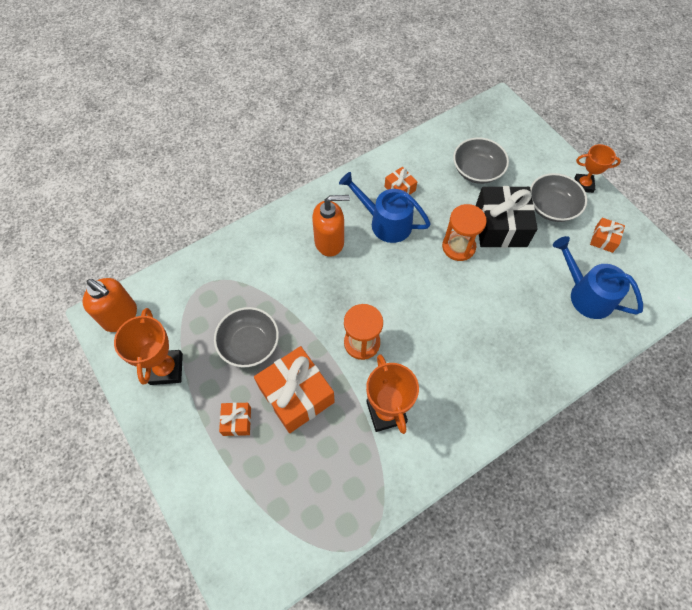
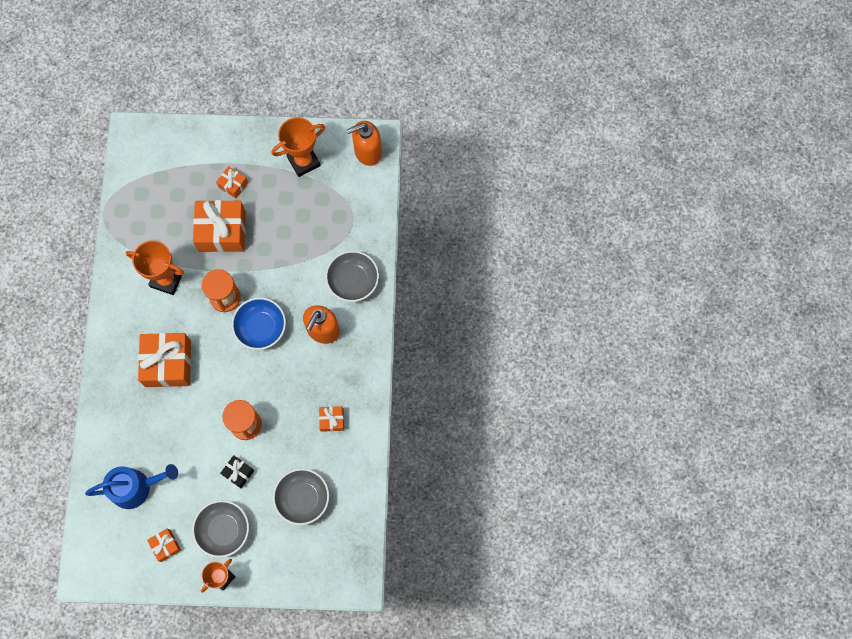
camera: 125 degrees right, 10 degrees up
(166, 369) = (303, 161): orange trophy -> orange trophy turned 60 degrees counterclockwise
(249, 344) = (281, 223): grey bowl -> grey bowl (353, 281)
(366, 292) = (261, 328): none -> blue bowl
(385, 222) = (309, 385): blue watering can -> none
(463, 348) = (168, 363): none -> orange gift
(500, 226) = (238, 473): black gift -> black gift, size x0.49

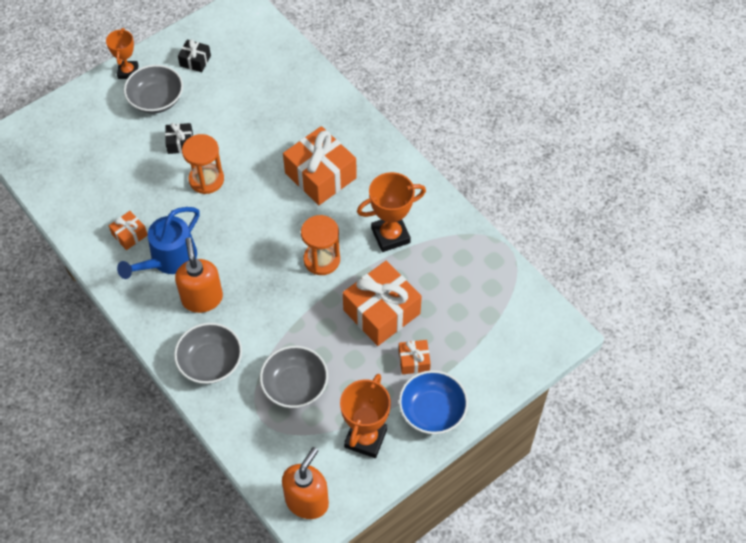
camera: 140 degrees right, 15 degrees down
(136, 487) = (258, 79): blue watering can -> blue watering can (169, 259)
(165, 545) = (195, 61): orange gift -> black gift
(261, 328) = (264, 259): blue bowl -> blue bowl (432, 411)
(302, 498) = (106, 163): grey bowl -> grey bowl (295, 385)

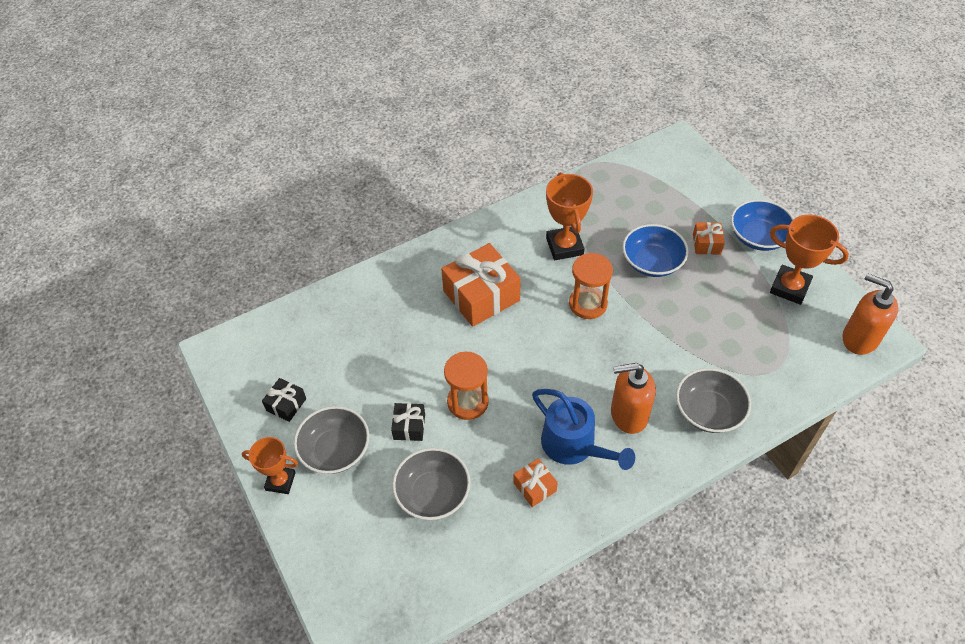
camera: 80 degrees left, 5 degrees down
(295, 385) = (735, 338): grey bowl -> grey bowl (433, 493)
(381, 312) = (652, 262): orange gift -> blue bowl

